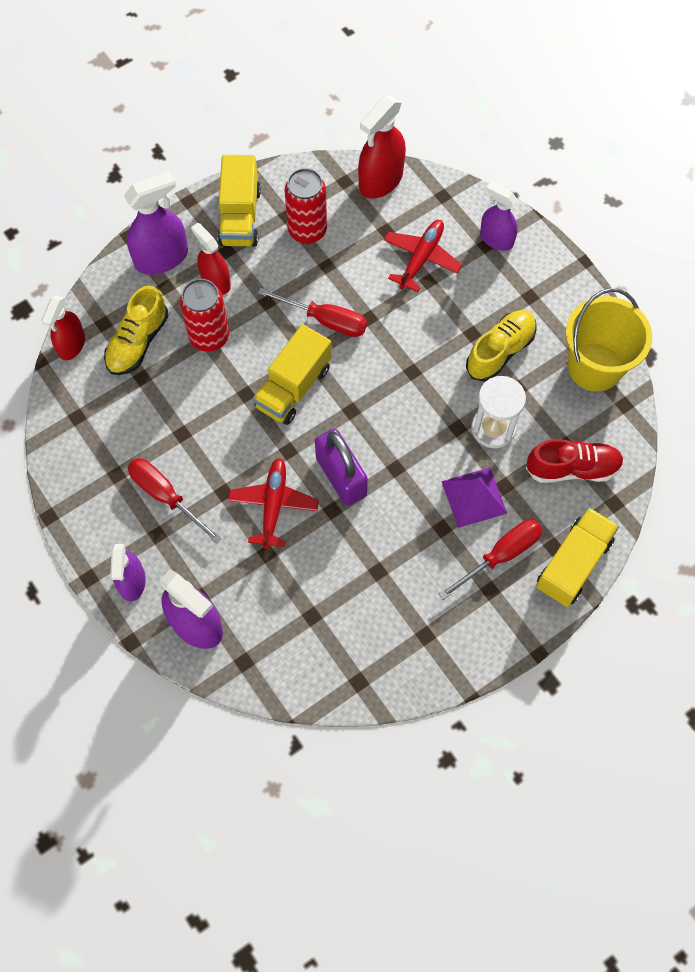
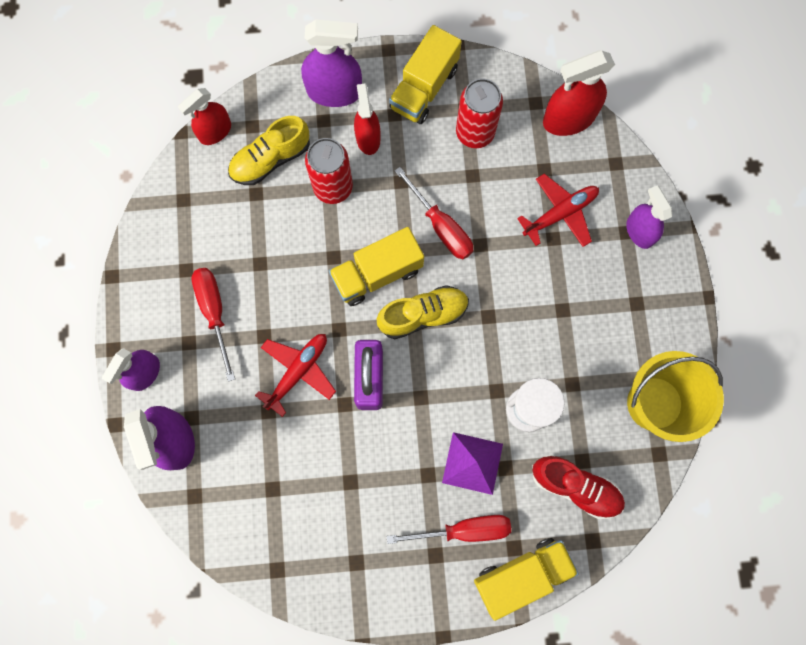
camera: 30 degrees right, 10 degrees up
(500, 351) = (578, 341): yellow shoe -> yellow shoe (423, 315)

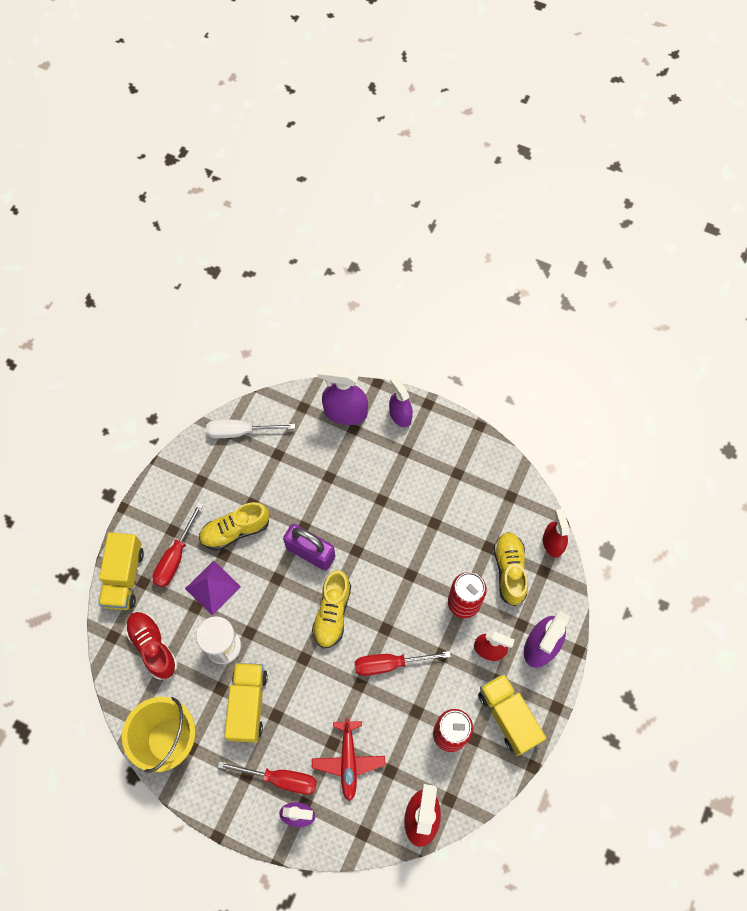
camera: 120 degrees right, 10 degrees down
(214, 312) = (416, 477): red screwdriver -> red screwdriver (280, 778)
(268, 554) = (240, 432): none -> white screwdriver
(298, 371) = (343, 509): red plane -> none
(377, 273) = (381, 598): yellow truck -> yellow truck (248, 705)
(393, 480) = (235, 530): none -> yellow shoe
(575, 487) = (153, 646): red shoe -> red shoe turned 90 degrees clockwise

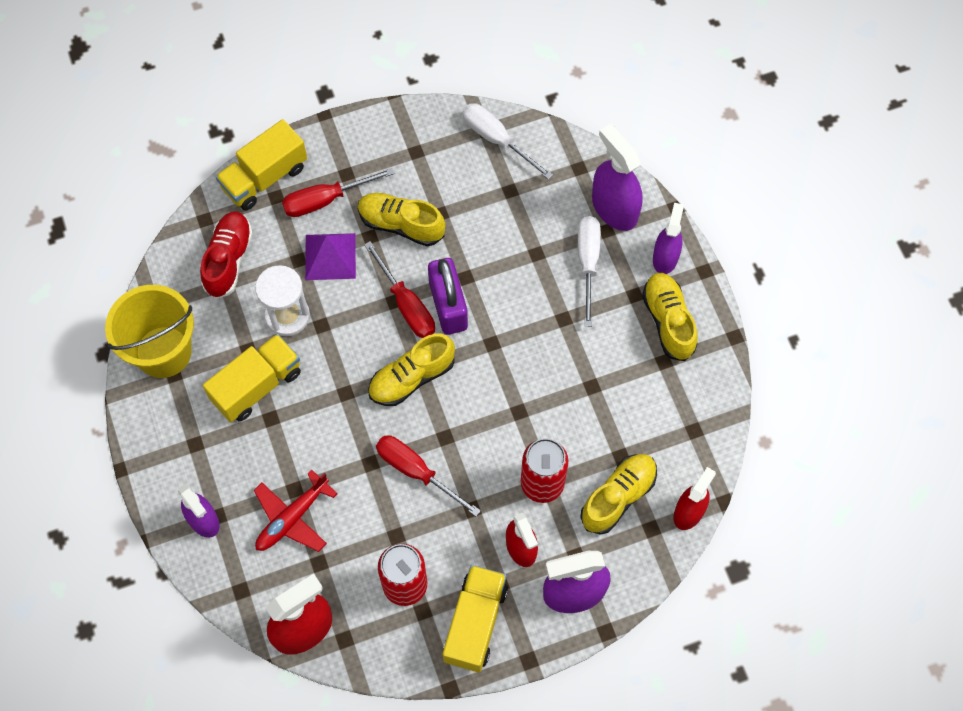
camera: 45 degrees right, 0 degrees up
(280, 778) = (219, 474): red screwdriver -> red screwdriver (406, 304)
(362, 456) = (588, 263): none -> white screwdriver
(437, 449) = (668, 321): none -> yellow shoe

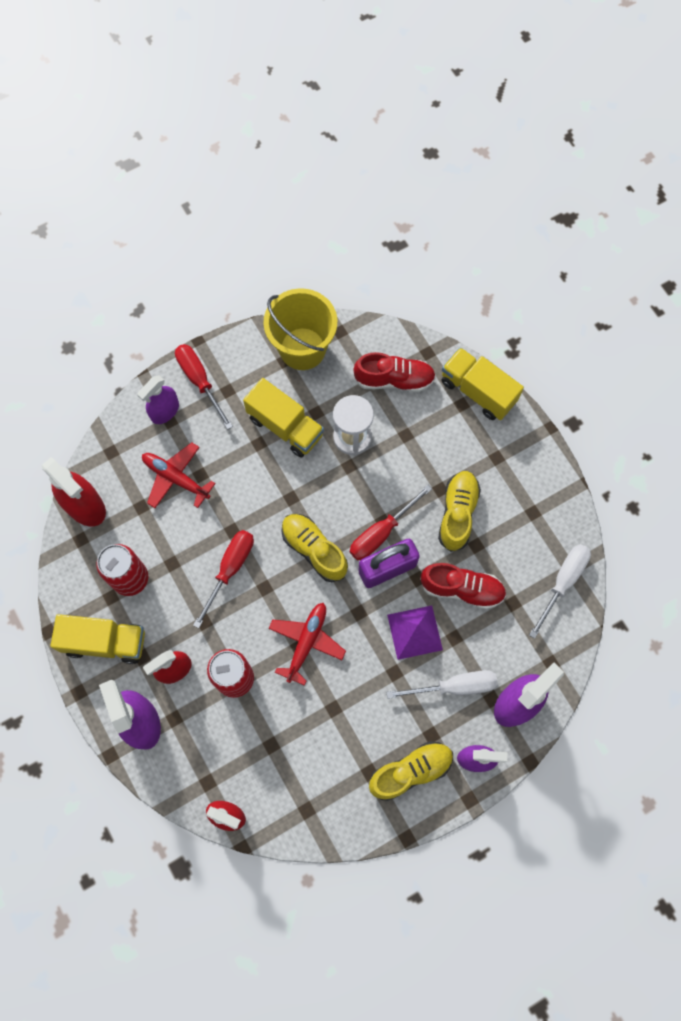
camera: 80 degrees right, 5 degrees up
(325, 200) = (467, 445): red screwdriver -> red screwdriver (199, 381)
(330, 256) = (414, 460): purple pyramid -> purple pyramid (414, 632)
(485, 236) = (462, 589): none -> red shoe
(515, 402) = (306, 642): none -> red plane
(618, 497) = (232, 748): yellow shoe -> none

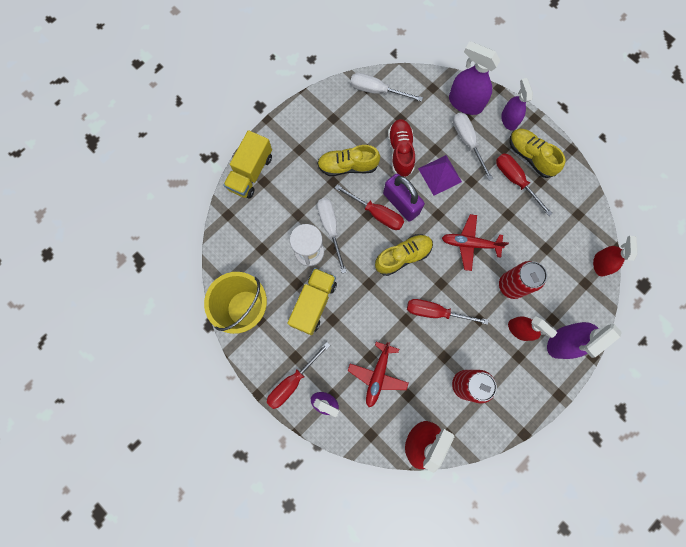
camera: 105 degrees left, 5 degrees up
(105, 642) = (517, 388): yellow truck -> none
(314, 550) = (403, 256): yellow shoe -> yellow shoe turned 150 degrees counterclockwise
(376, 470) = (330, 228): none -> white screwdriver
(379, 735) = (515, 180): none -> red screwdriver
(394, 379) = (255, 233): red shoe -> none

